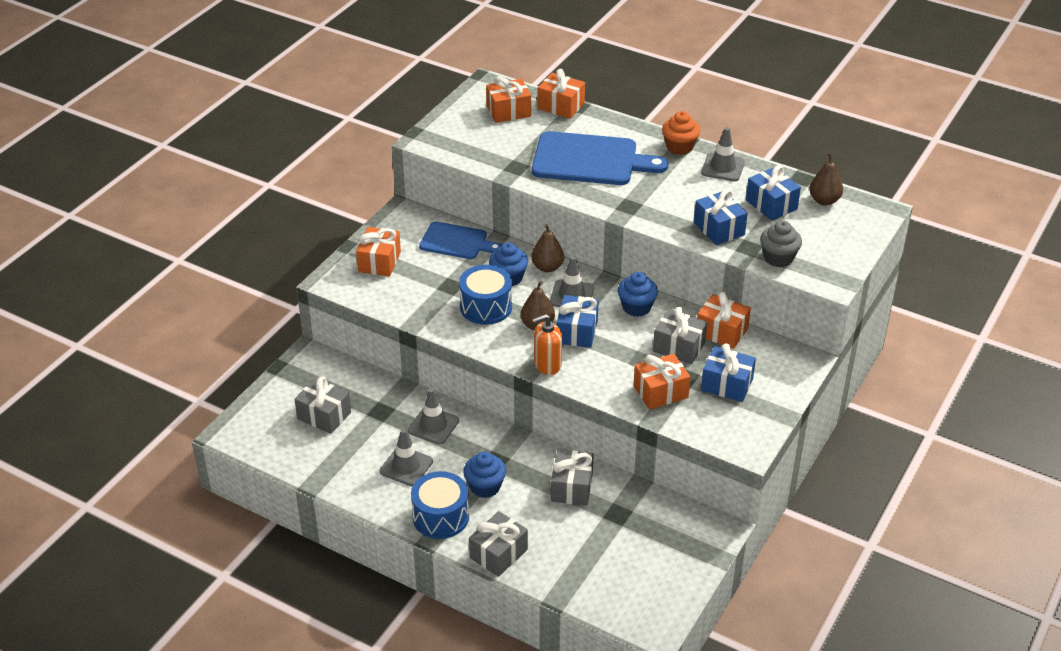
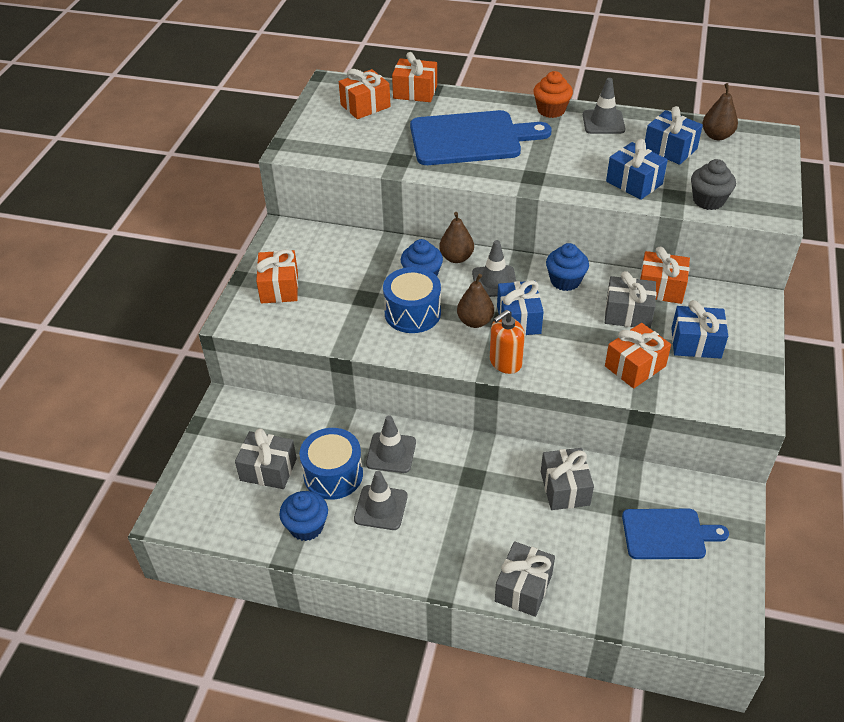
camera: 15 degrees left, 5 degrees up
(440, 517) = (442, 559): blue drum -> blue drum (333, 475)
(456, 242) = (352, 250): blue cutting board -> blue cutting board (667, 534)
(485, 487) = (475, 510): blue cupcake -> blue cupcake (306, 526)

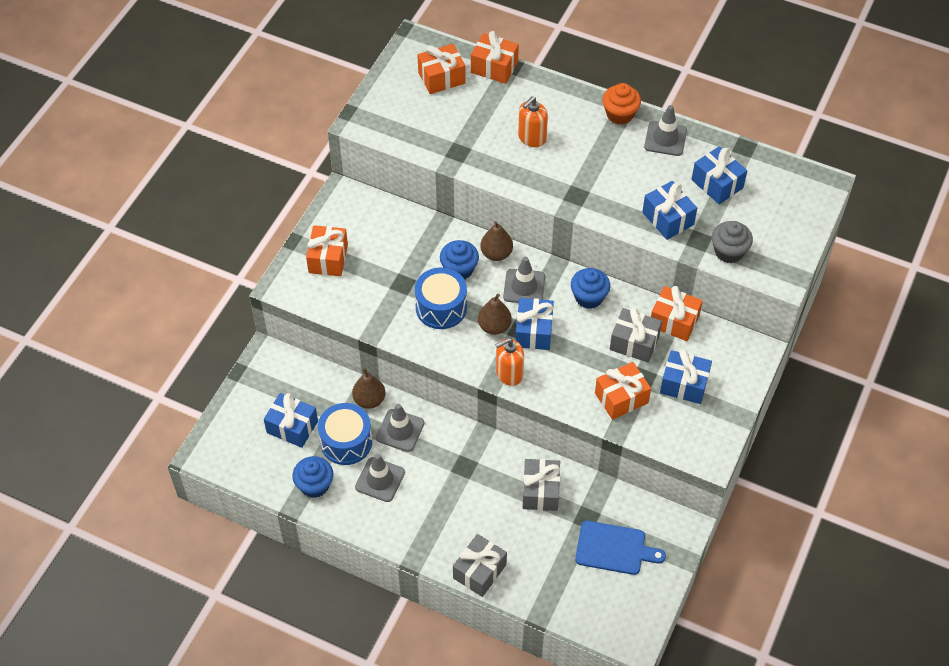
camera: 10 degrees right, 10 degrees up
(268, 470) = (292, 427): grey gift -> blue gift
(471, 138) = (531, 138): blue cutting board -> orange soap dispenser
(717, 136) = (769, 175): brown pear -> brown pear (369, 400)

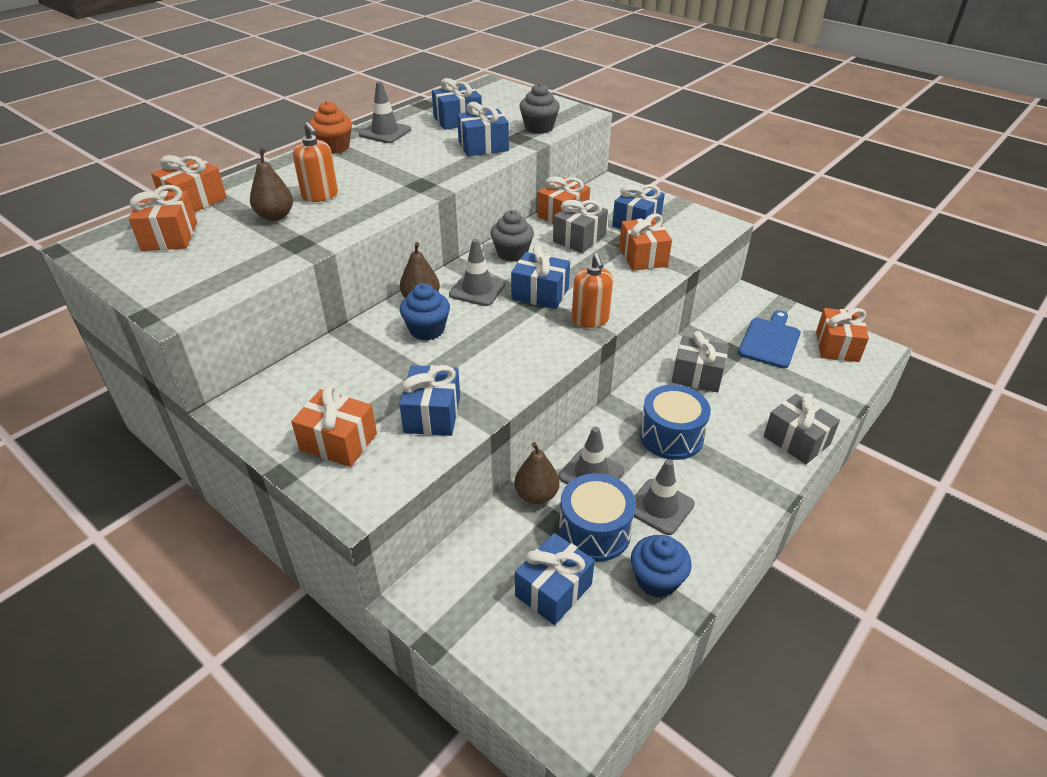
camera: 75 degrees left, 15 degrees down
(368, 301) = (432, 414): none -> blue gift
(441, 307) = (475, 353): blue drum -> blue drum (671, 436)
(494, 326) = (521, 318): brown pear -> brown pear (275, 216)
(589, 297) = (512, 253): blue cupcake -> grey cupcake
(626, 607) = (837, 346): none -> orange gift

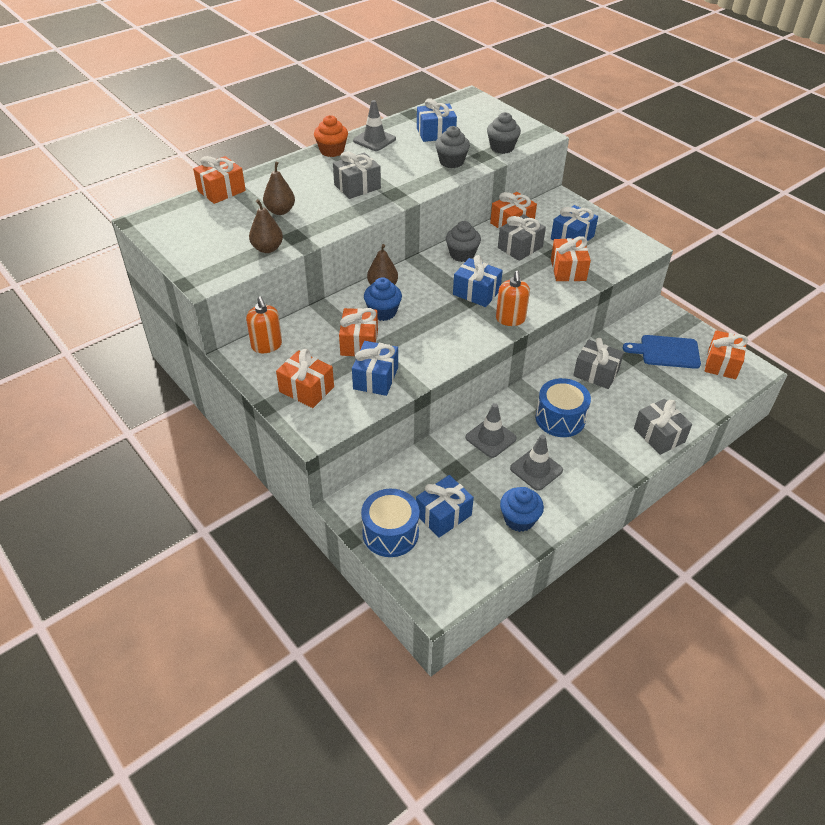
camera: 10 degrees right, 5 degrees up
(170, 236) = (203, 220): orange gift -> orange gift (359, 343)
(320, 195) = (315, 196): orange soap dispenser -> orange soap dispenser (267, 345)
(372, 181) = (357, 186): none -> grey gift
(477, 289) = (428, 283): grey traffic cone -> none
(483, 146) = (451, 162): blue gift -> grey cupcake
(536, 495) = (446, 448): brown pear -> brown pear (267, 248)
(594, 531) = (482, 479): blue drum -> blue drum (390, 533)
(770, 341) = (666, 352): blue cutting board -> blue cutting board turned 120 degrees counterclockwise

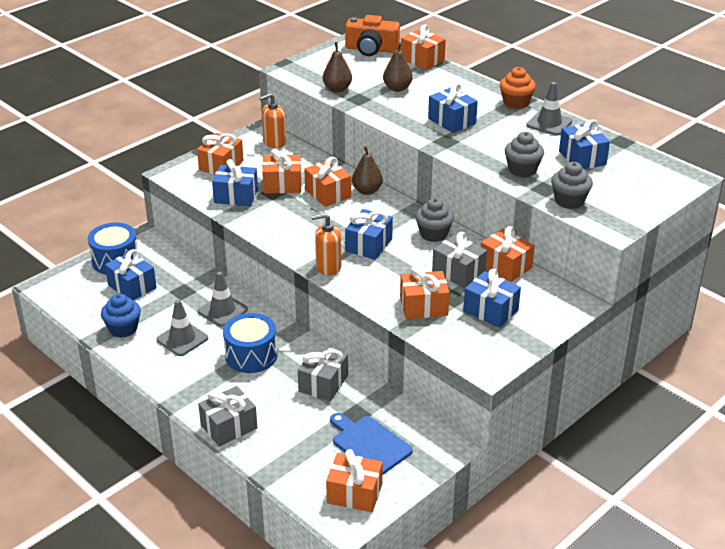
camera: 85 degrees right, 10 degrees down
(181, 220) = (371, 49): none -> orange camera
(357, 186) = (452, 121): grey gift -> blue gift
(383, 312) = (328, 193): blue cupcake -> orange gift
(666, 352) = (369, 444): blue cutting board -> blue cutting board turned 45 degrees counterclockwise

